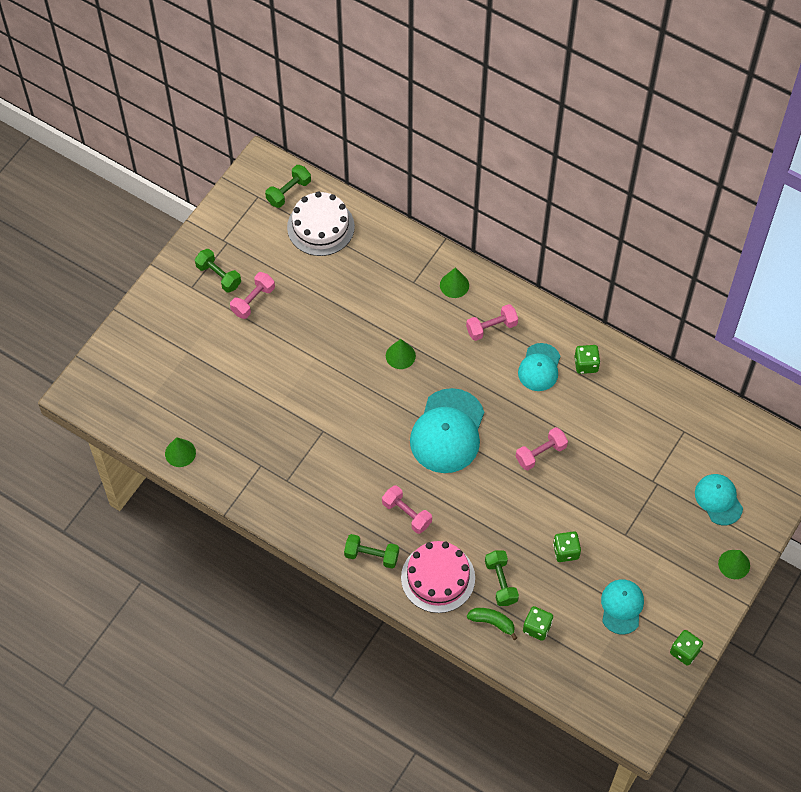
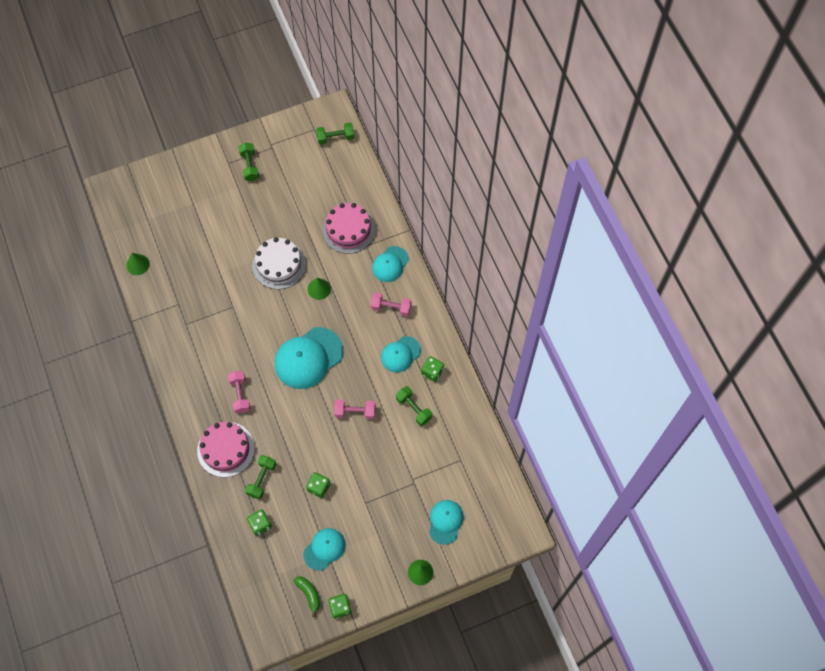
camera: 35 degrees right, 5 degrees up
(253, 301) = (257, 195): pink dumbbell -> none
(320, 227) = (337, 173): white cake -> white cake (279, 264)
(371, 555) = (197, 407): green dumbbell -> green dumbbell (413, 408)
(381, 277) = (348, 229): none -> pink cake
(454, 285) = (390, 264): green cone -> turquoise cap
(492, 622) = (235, 502): green banana -> green banana (309, 594)

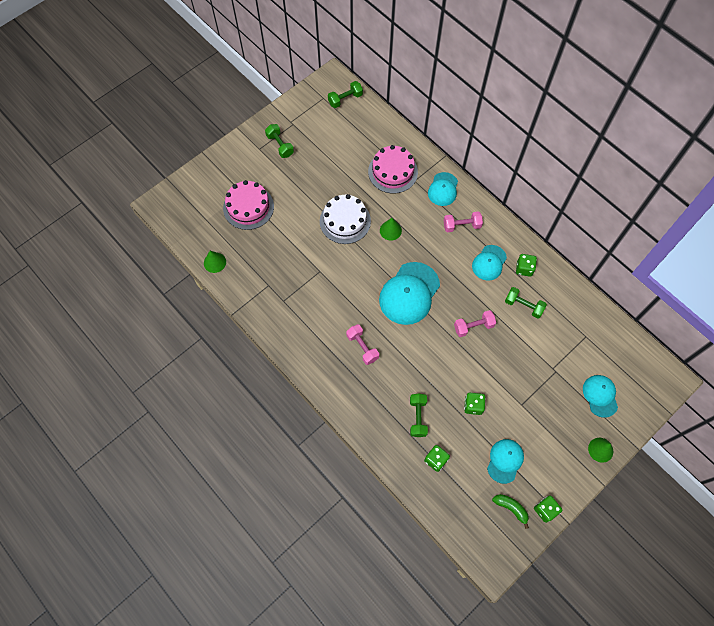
camera: 20 degrees left, 0 degrees up
(226, 449) = (372, 401): pink cake -> pink cake (248, 207)

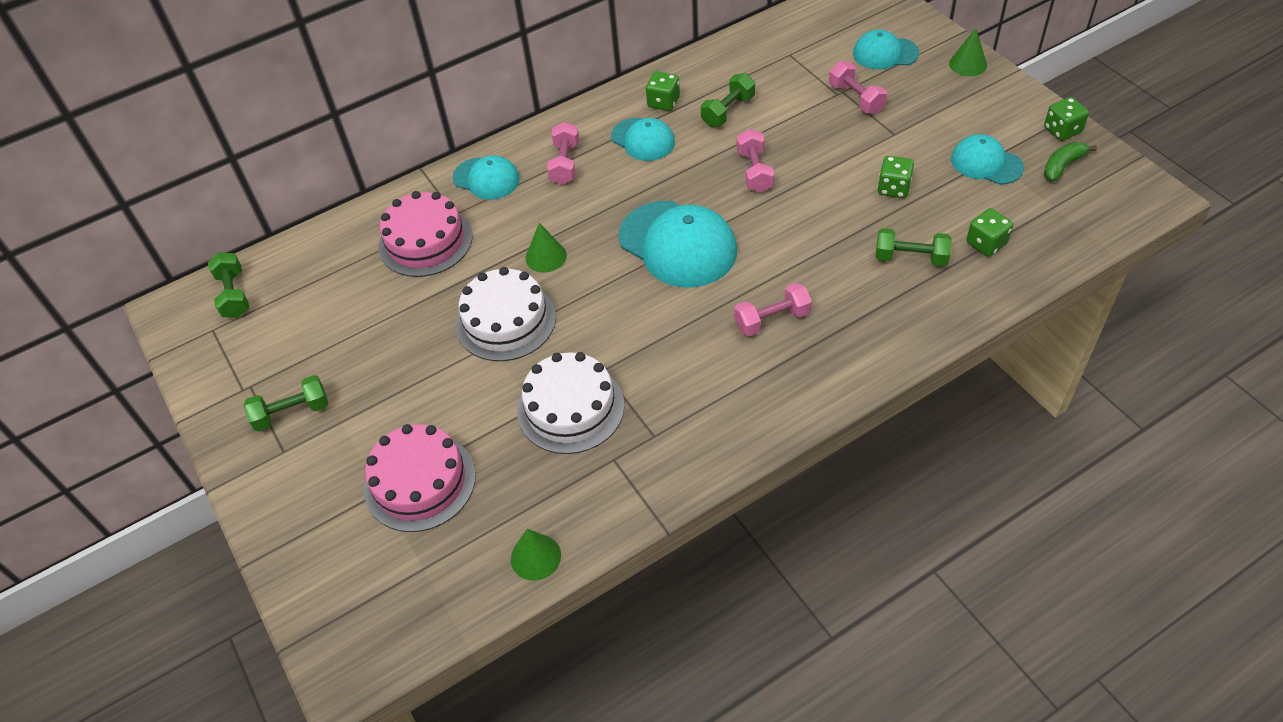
camera: 75 degrees left, 15 degrees down
(295, 261) = (570, 408): none -> white cake
(550, 380) = (856, 98): none -> pink dumbbell

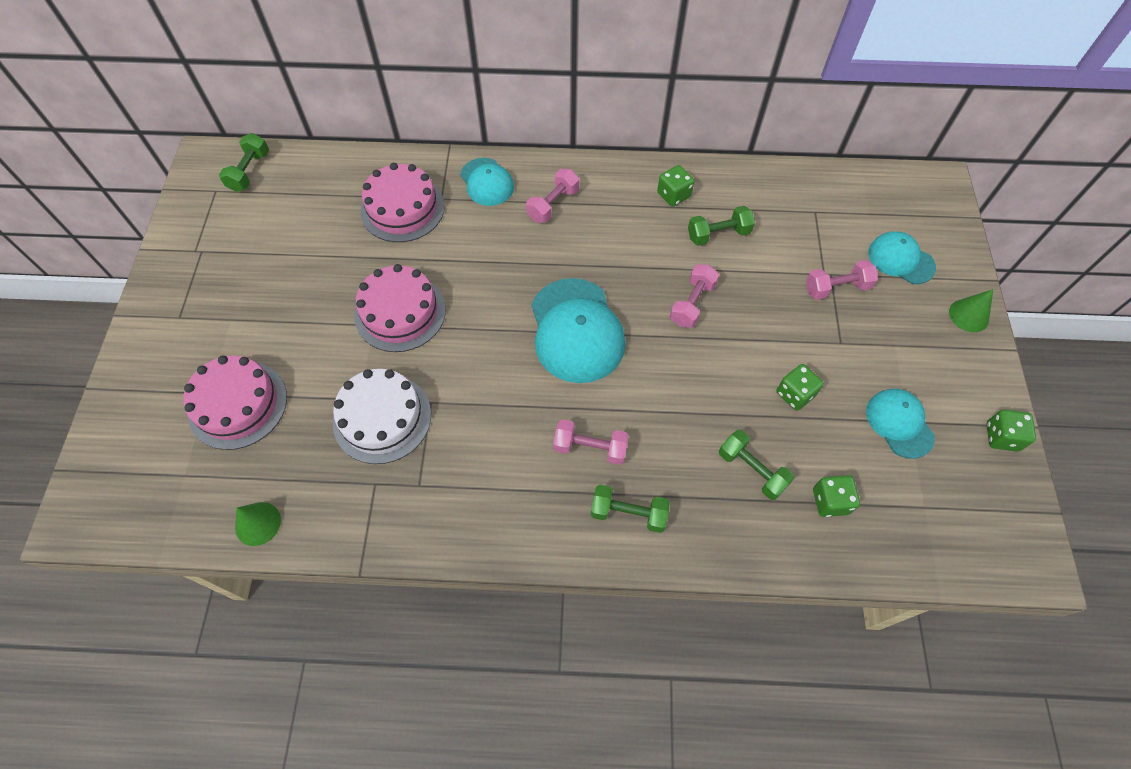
camera: 30 degrees right, 10 degrees up
(292, 412) = (208, 290): green dumbbell -> green dumbbell (628, 513)
(505, 321) = (400, 312): white cake -> pink cake
(546, 256) = (472, 277): green cone -> none
(643, 139) = (629, 219): turquoise cap -> none
(856, 98) = (836, 288): pink dumbbell -> pink dumbbell turned 75 degrees clockwise
(1062, 166) = (970, 472): green banana -> none

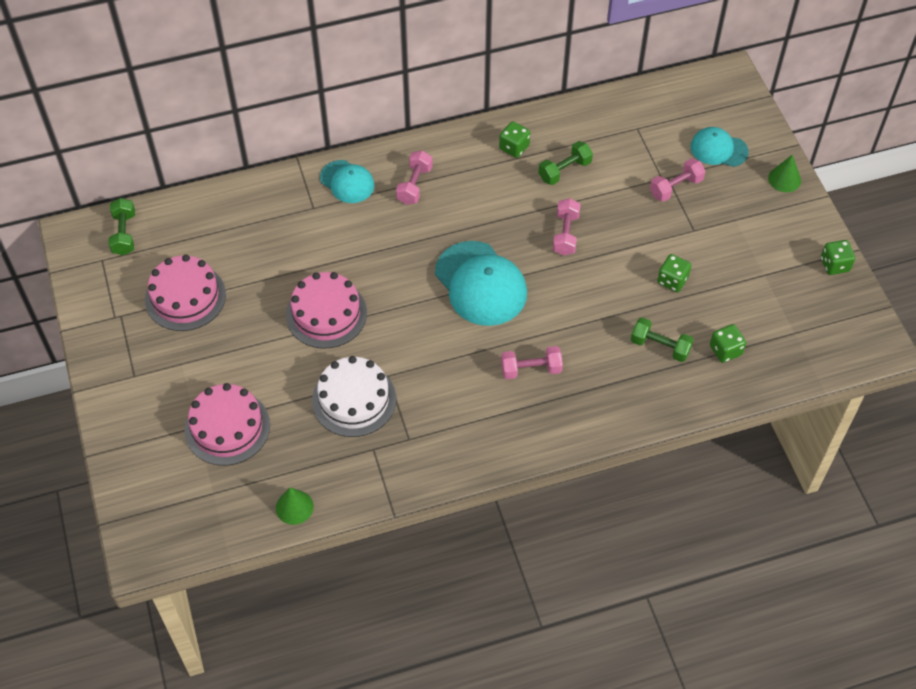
camera: 20 degrees left, 5 degrees down
(402, 208) = (283, 226): pink cake -> pink cake (185, 297)
(628, 513) = (580, 406): green dumbbell -> none
(899, 423) = (757, 278): turquoise cap -> none

